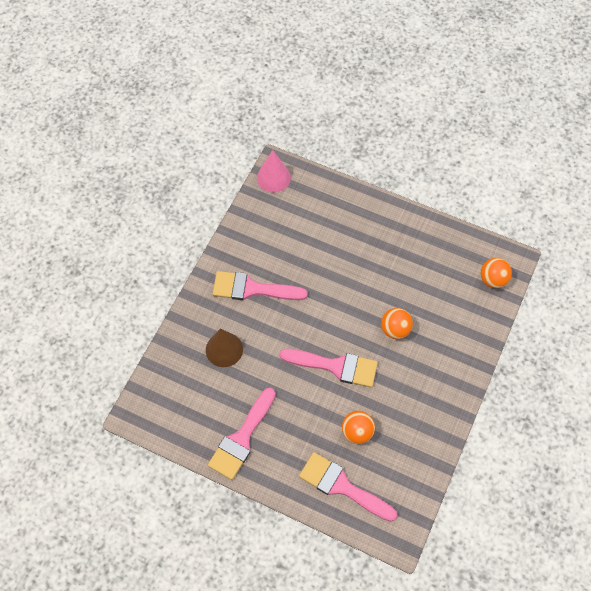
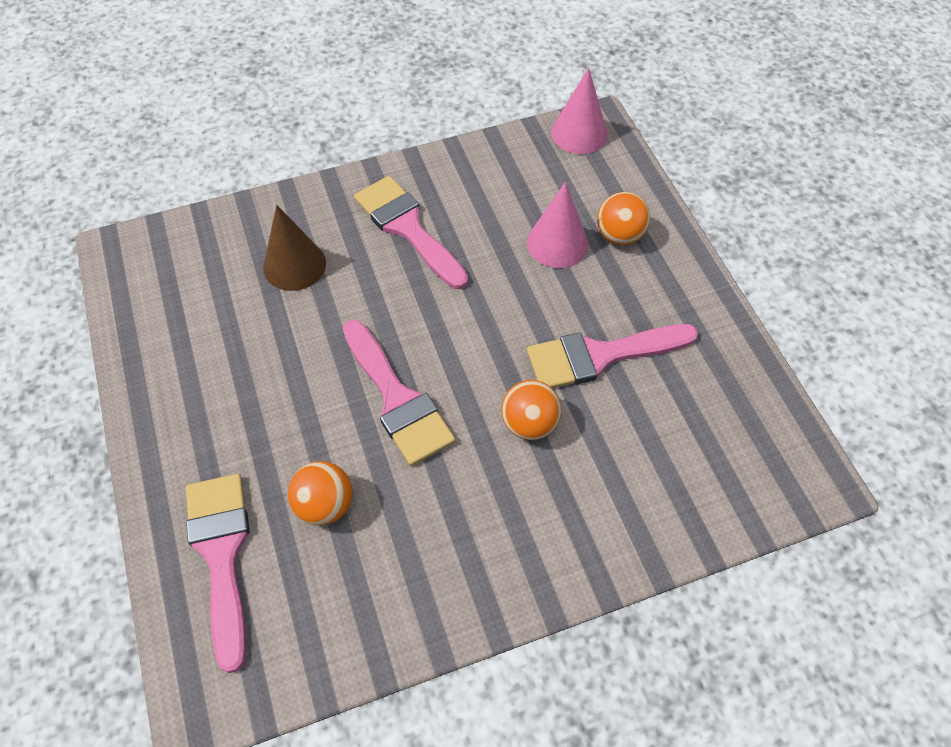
camera: 45 degrees right, 5 degrees down
(241, 438) = (186, 379): pink brush -> pink brush (600, 356)
(322, 241) = (557, 243): none -> pink cone
(493, 279) = (752, 482): orange ball -> orange ball (619, 235)

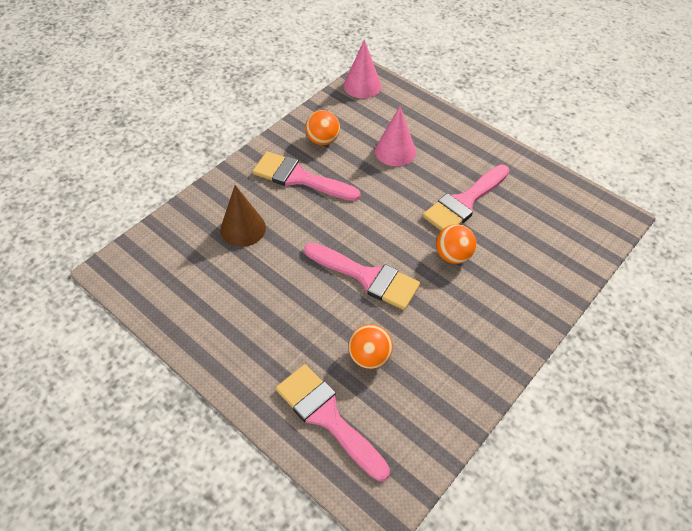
camera: 30 degrees left, 5 degrees down
(619, 235) = (427, 133): orange ball -> orange ball (322, 140)

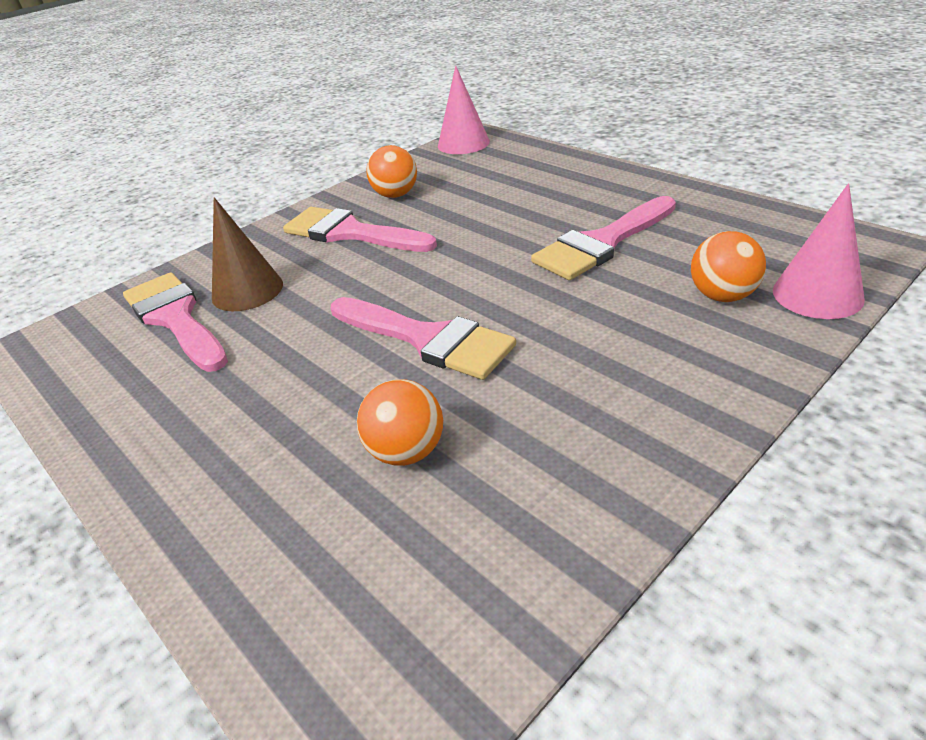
camera: 10 degrees right, 15 degrees down
(327, 417) = (299, 555): pink brush -> pink brush (175, 318)
(395, 151) = (499, 198): pink cone -> pink cone (817, 294)
(453, 255) = (579, 306): orange ball -> orange ball (722, 296)

